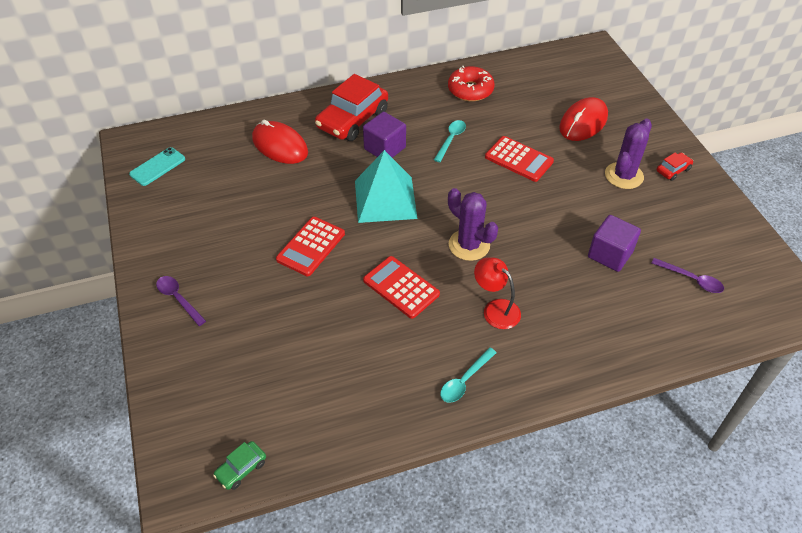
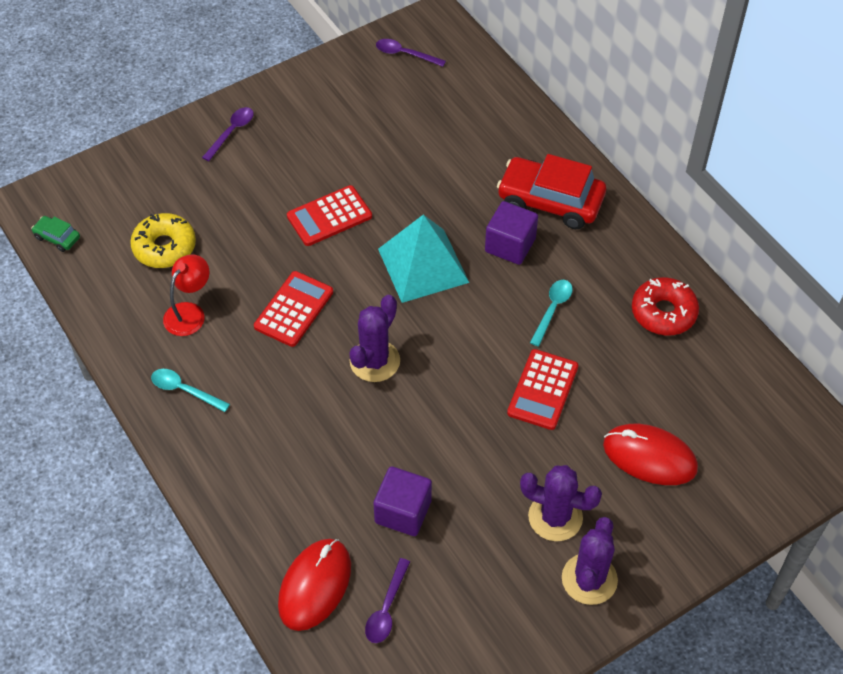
camera: 75 degrees right, 5 degrees up
(157, 167) = (405, 54): turquoise phone -> purple spoon
(280, 146) = (477, 146): red mouse -> red mouse (315, 586)
(294, 373) = (164, 247): none -> yellow donut
(311, 246) = (329, 216): red calculator -> red calculator turned 45 degrees counterclockwise
(451, 140) = (552, 309): turquoise spoon -> turquoise spoon turned 75 degrees counterclockwise
(495, 309) = (286, 403): red lamp -> red lamp (189, 312)
(673, 170) = (589, 579): red car -> purple cactus

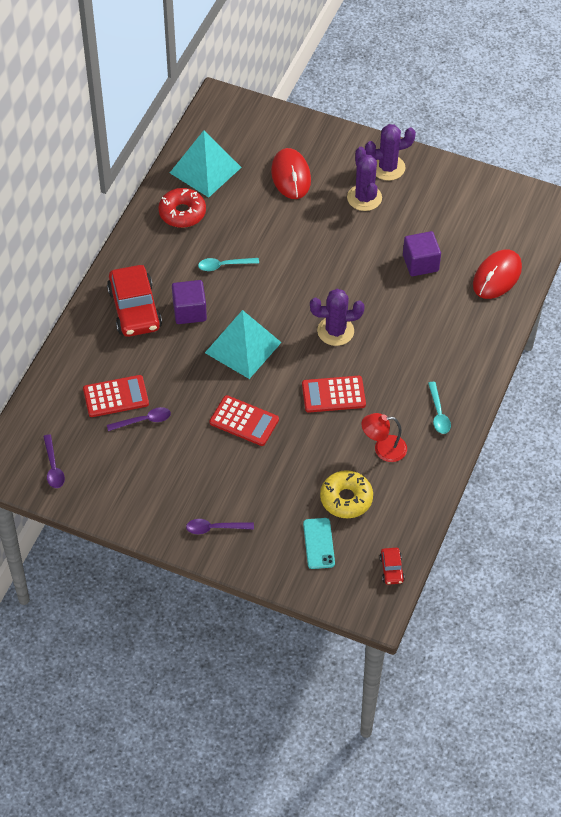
camera: 125 degrees left, 0 degrees up
(57, 237) = (391, 569): green car -> red car
(139, 198) = (319, 543): none -> turquoise phone
(315, 586) = (497, 276): red mouse -> red mouse turned 45 degrees counterclockwise
(386, 608) = (480, 240): purple spoon -> purple spoon (143, 420)
(542, 390) = (286, 242): red calculator -> red calculator (116, 396)
(721, 372) = (205, 170): none -> turquoise pyramid

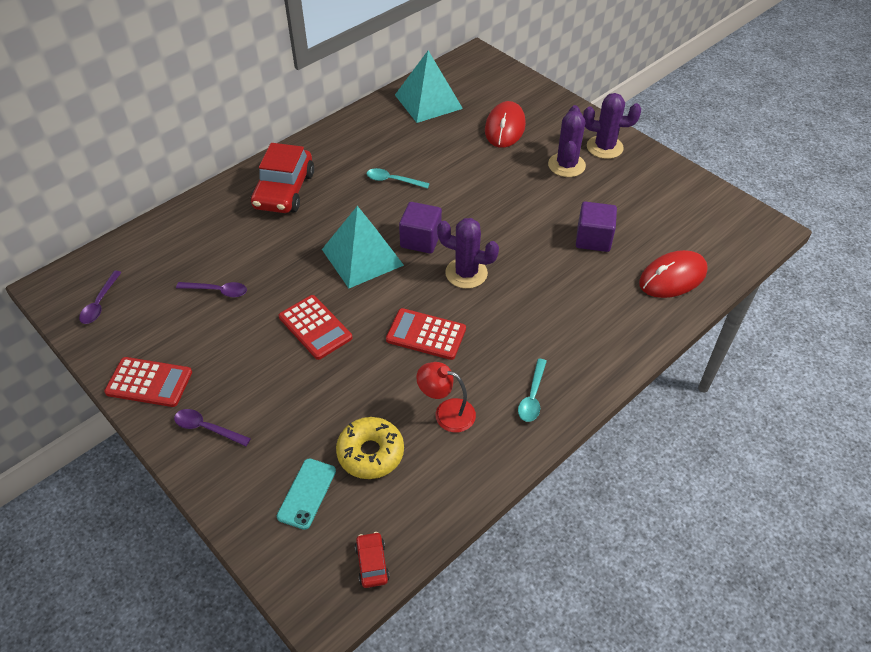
camera: 25 degrees right, 5 degrees down
(116, 396) = (208, 260): red calculator -> red calculator (149, 382)
(182, 213) = (384, 128): red donut -> none
(189, 311) = (333, 208): purple cube -> purple cube (421, 240)
(391, 569) = (372, 563): red car -> red car turned 150 degrees clockwise

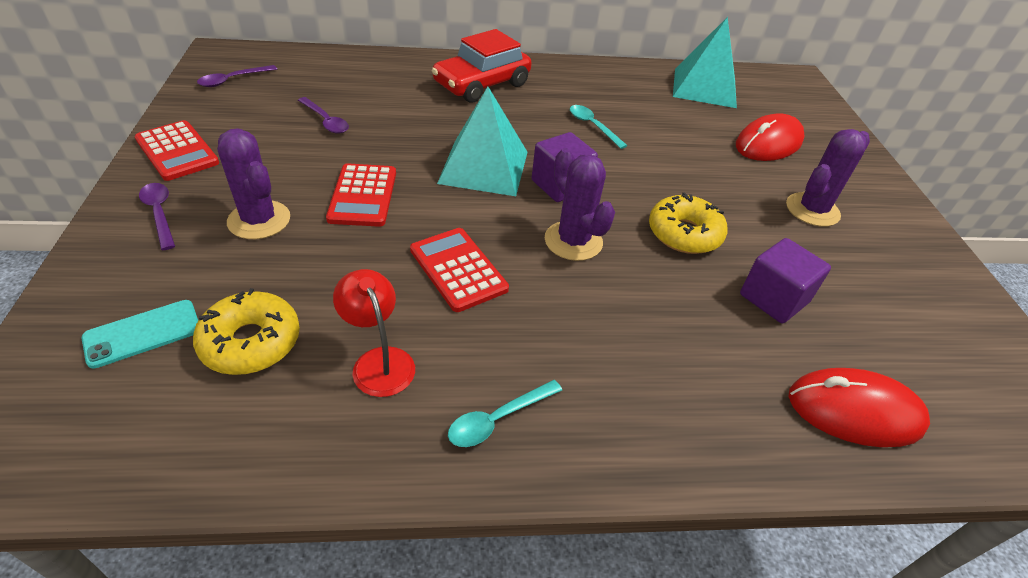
camera: 35 degrees right, 5 degrees down
(372, 563) = (85, 462): red car -> none
(517, 227) = (684, 234): none -> yellow donut
(604, 147) = (883, 218): purple cactus -> purple cactus (259, 220)

